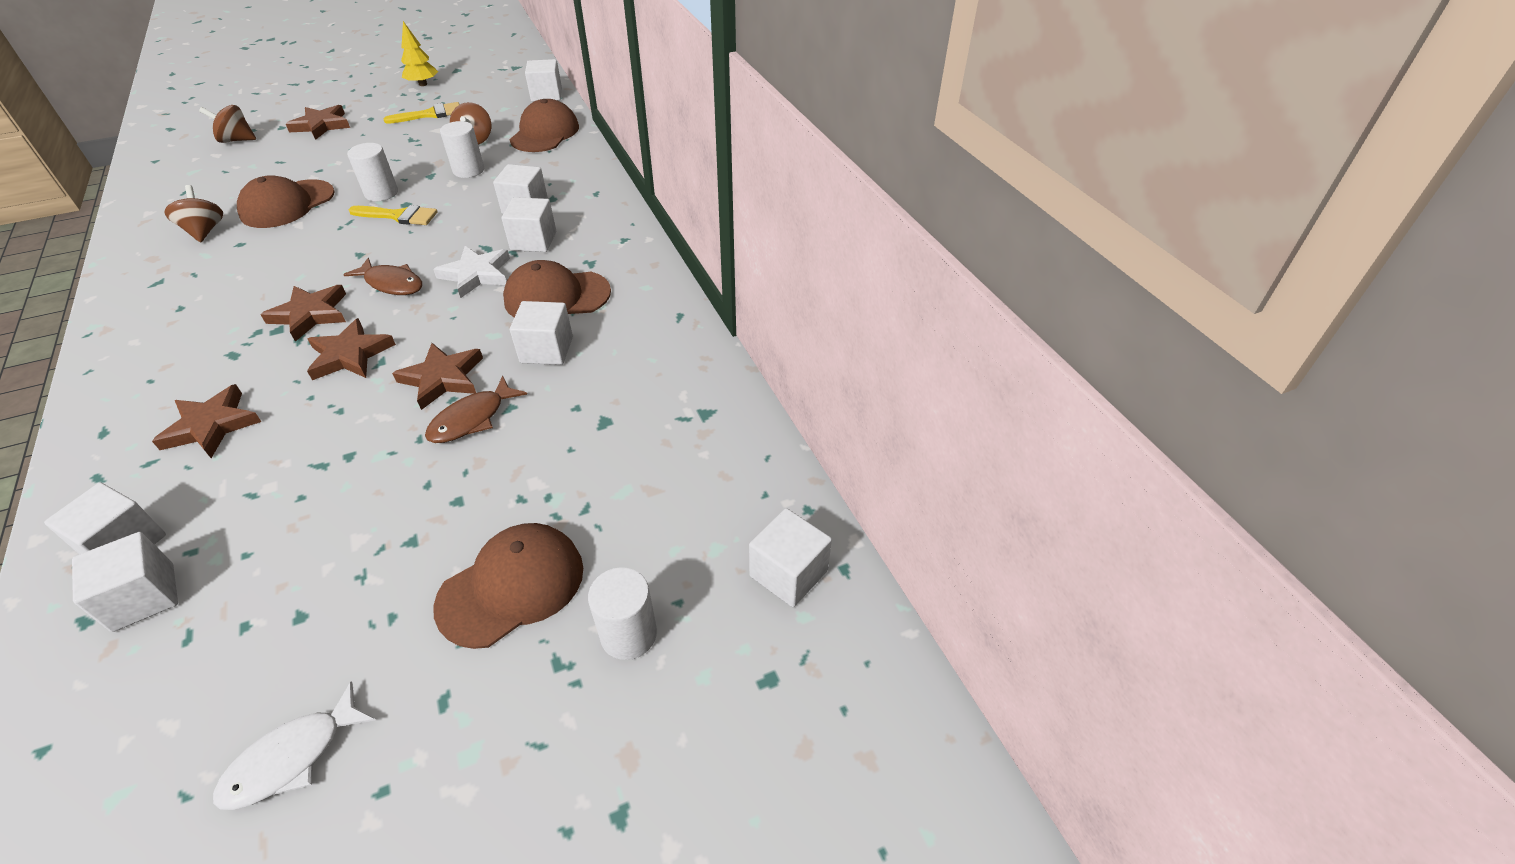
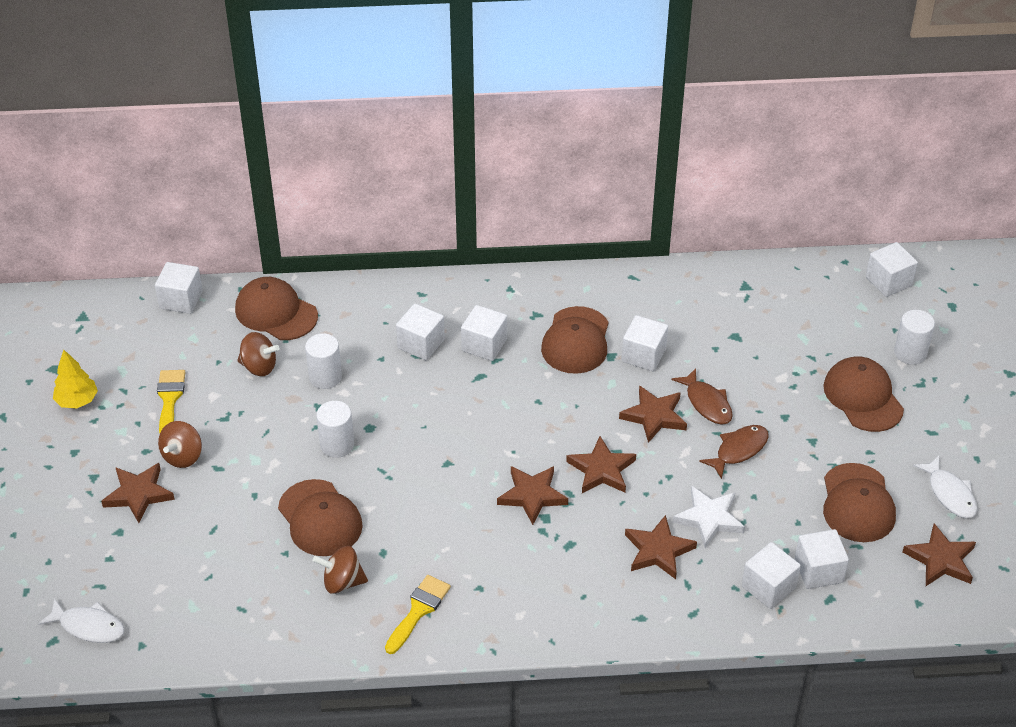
camera: 70 degrees left, 0 degrees up
(134, 770) = (940, 559): none -> brown star
(181, 137) = (88, 626): none -> white fish
(237, 140) = (131, 571): brown spinning top -> brown spinning top (183, 456)
(278, 621) = (857, 503): none -> brown cap
(392, 283) = (508, 441): brown fish -> brown fish (738, 450)
(399, 216) = (391, 433): yellow brush -> yellow brush (418, 610)
(476, 274) = (520, 386): white star -> white star (709, 518)

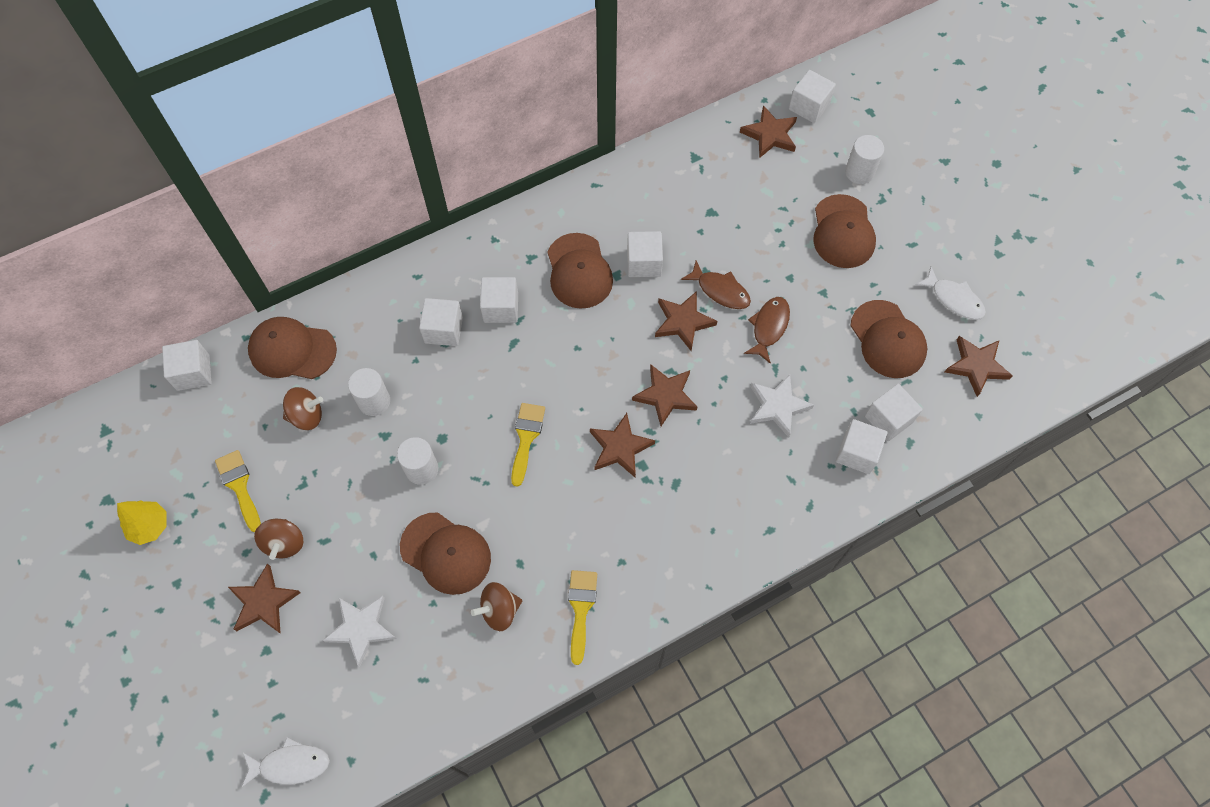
camera: 25 degrees left, 20 degrees up
(210, 547) = (361, 629): none -> white star
(447, 455) = (526, 438): none -> yellow brush
(658, 550) = (752, 456): brown star -> brown star (770, 135)
(863, 397) = (843, 232): brown cap -> brown cap turned 135 degrees counterclockwise

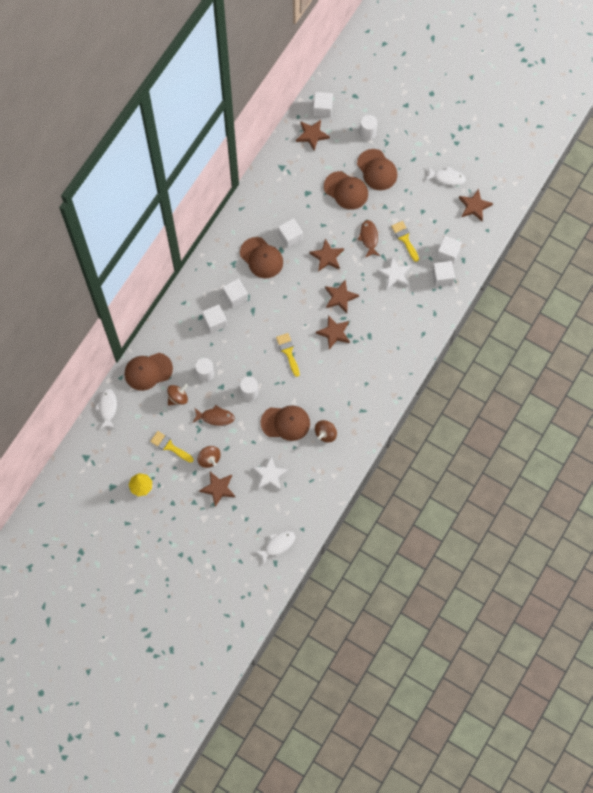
camera: 30 degrees left, 5 degrees up
(193, 372) = (107, 408): white cube -> white fish
(581, 609) = (361, 413): yellow brush -> yellow brush (405, 239)
(720, 290) = (335, 231): brown fish -> brown fish (215, 417)
(888, 339) = (427, 214): brown cap -> brown cap (346, 190)

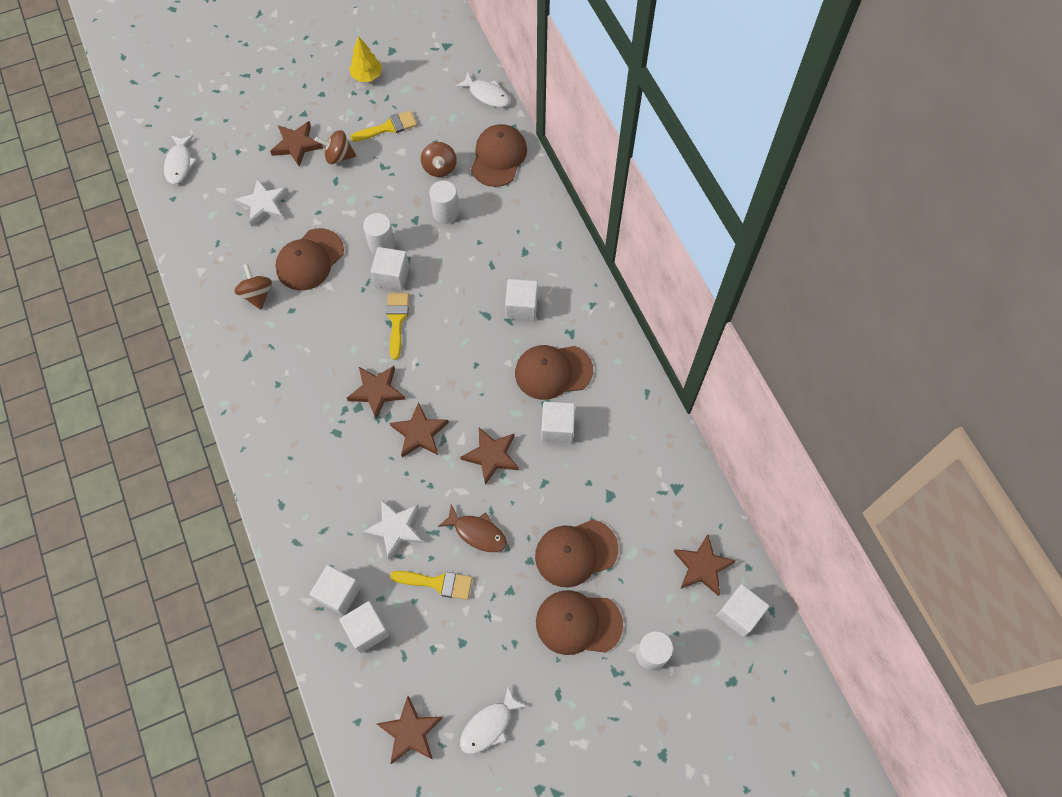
camera: 125 degrees right, 5 degrees down
(215, 322) = (505, 263): white cube -> white cube (392, 276)
(215, 417) = (382, 191): brown fish -> none
(288, 352) = (397, 320): yellow brush -> yellow brush turned 105 degrees counterclockwise

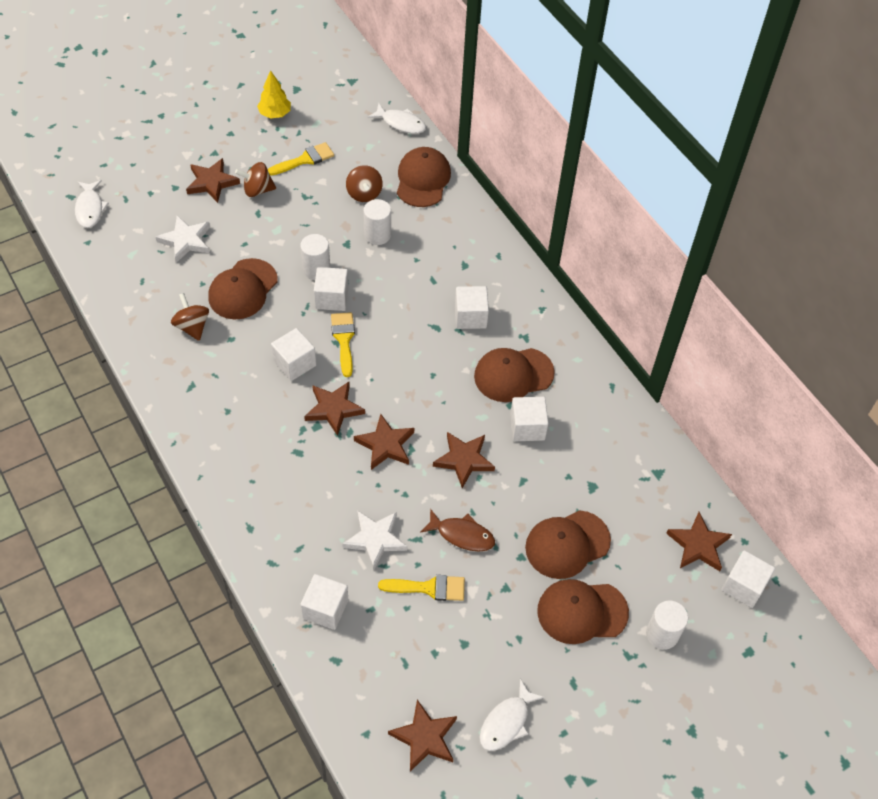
camera: 10 degrees left, 10 degrees down
(367, 630) = (362, 641): white cube -> white cube (294, 363)

